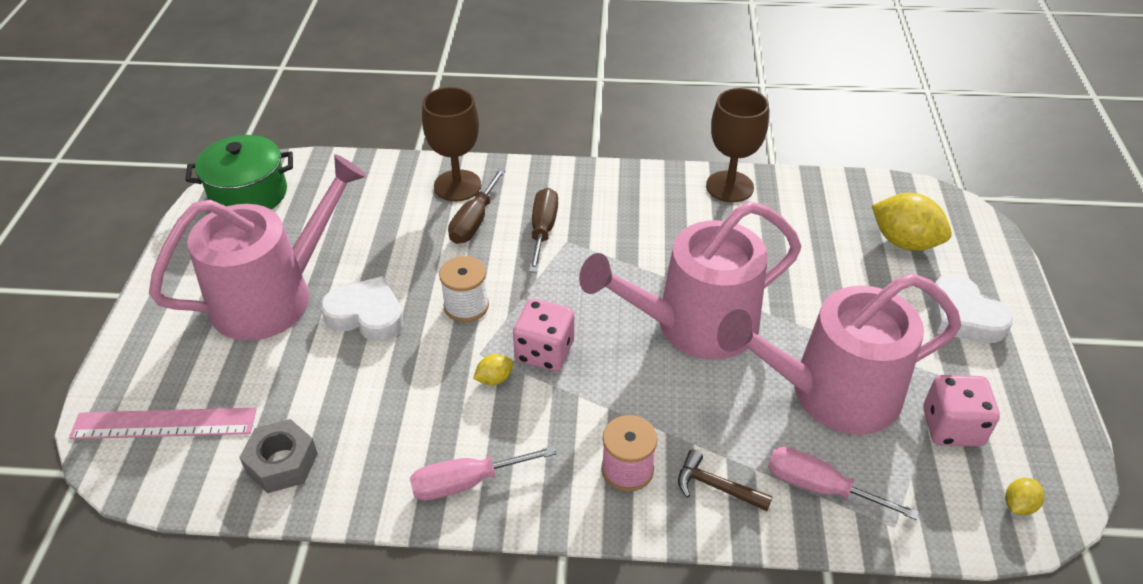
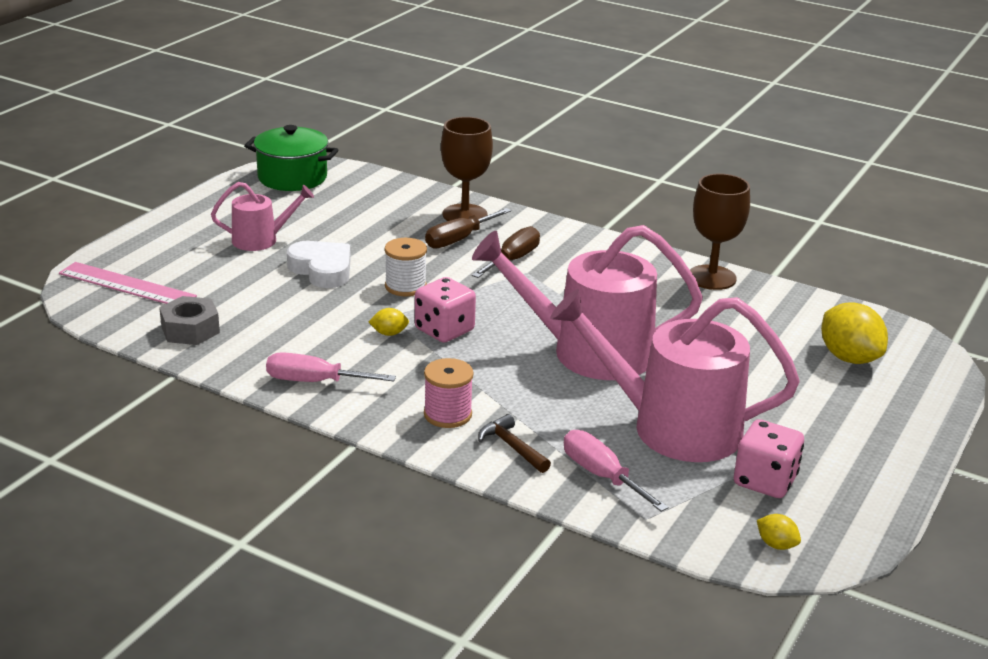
camera: 25 degrees right, 15 degrees down
(273, 297) = (260, 240): pink watering can -> pink watering can, size x0.51
(963, 316) = (856, 420): white heart -> none
(1018, 505) = (776, 545): yellow lemon -> yellow lemon turned 60 degrees clockwise

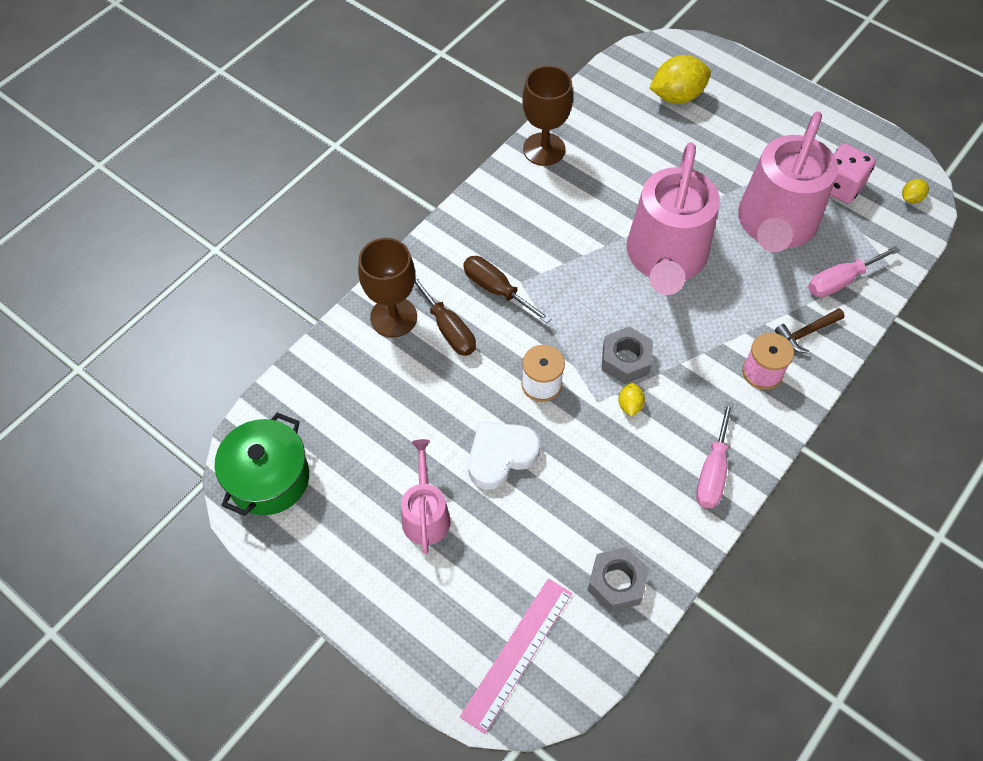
camera: 80 degrees left, 30 degrees up
(444, 330) = (625, 360): pink dice -> grey nut

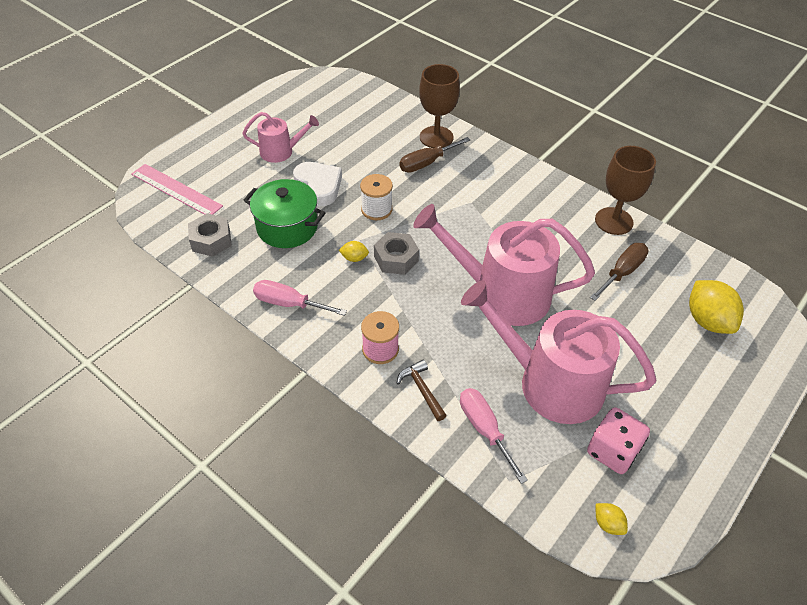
camera: 90 degrees right, 10 degrees down
(269, 478) = (317, 89): green pot -> green pot (287, 227)
(496, 289) = (462, 188): brown screwdriver -> brown screwdriver (622, 272)

